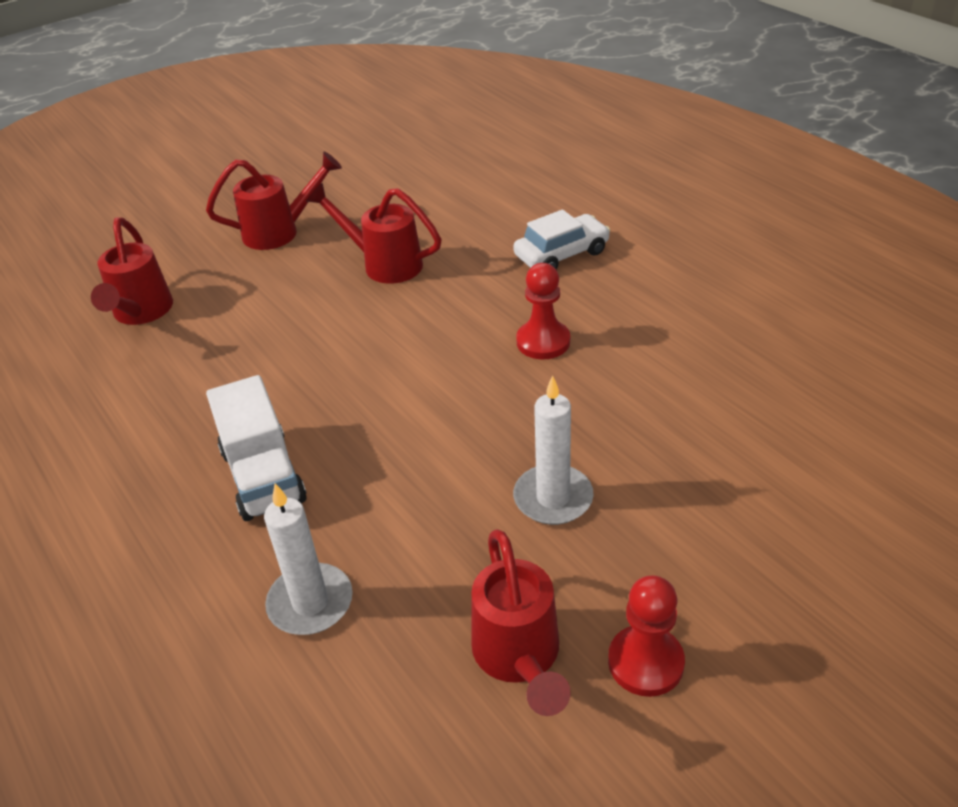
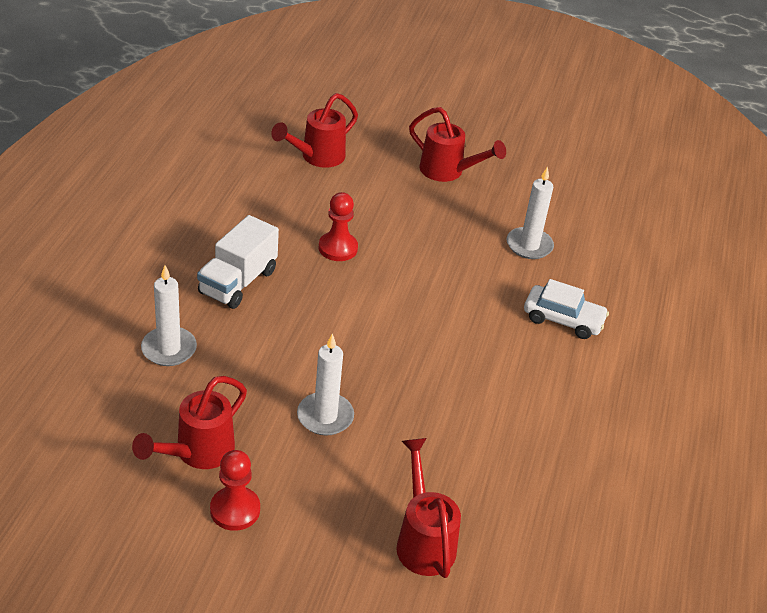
camera: 45 degrees right, 0 degrees up
(383, 264) = (464, 236): red watering can -> red watering can (423, 539)
(441, 229) = (529, 245): none -> white candle
(543, 342) = (460, 350): red pawn -> red pawn (338, 248)

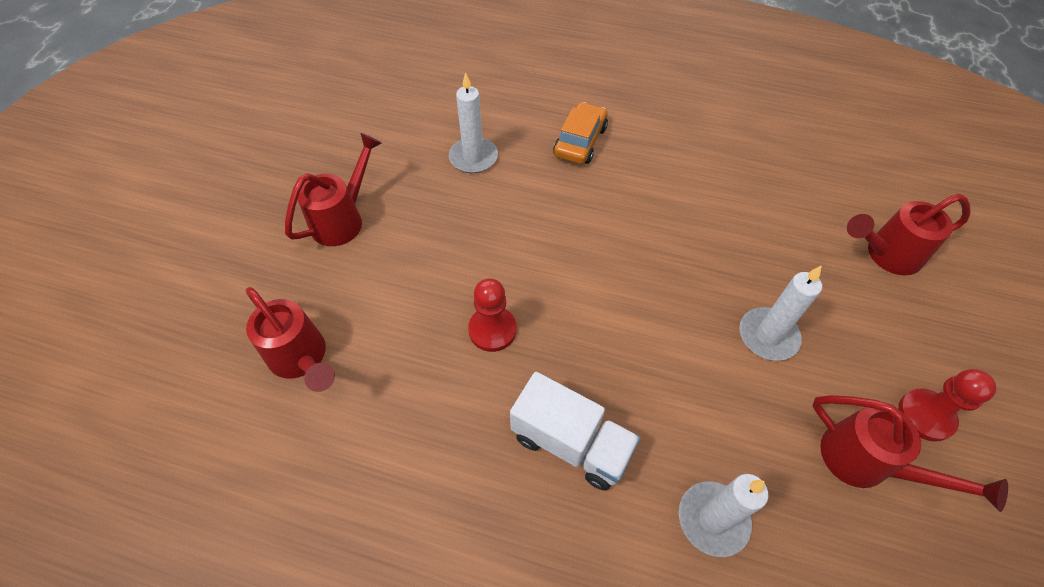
camera: 85 degrees left, 15 degrees up
(563, 319) = (580, 141): white car -> orange car

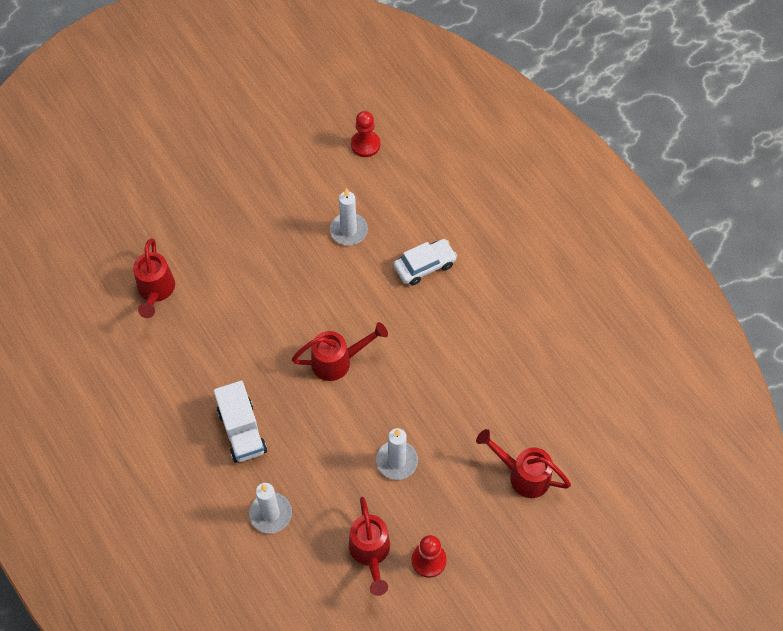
camera: 40 degrees right, 5 degrees up
(343, 218) = (240, 220): red watering can -> red watering can (338, 361)
(492, 330) = (259, 347): red pawn -> red pawn (365, 145)
(580, 141) = (425, 266): orange car -> white car

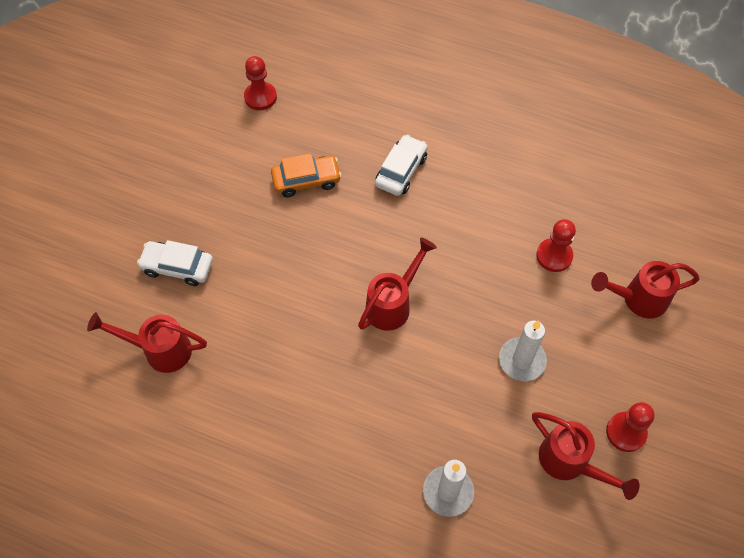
camera: 35 degrees left, 0 degrees up
(156, 292) = (159, 350): red watering can -> red watering can turned 135 degrees clockwise
(210, 240) = (177, 267): none -> white car
(242, 431) = (355, 430): white truck -> none
(348, 230) = (306, 180): white candle -> orange car
(486, 402) = (554, 256): none -> red pawn

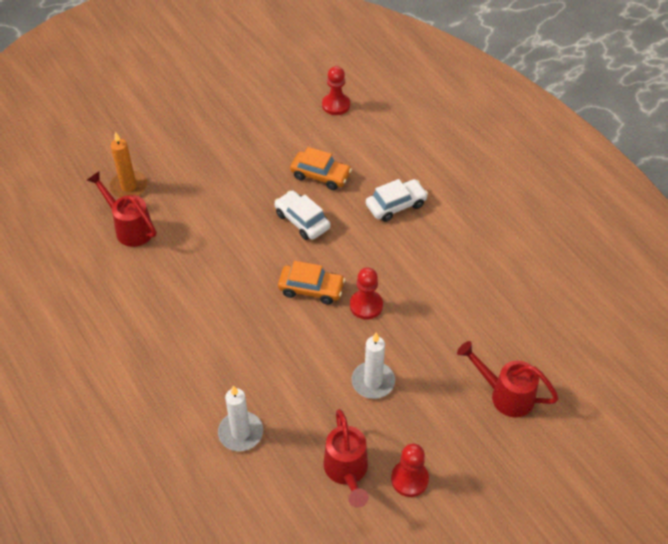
camera: 35 degrees right, 10 degrees down
(120, 305) = (129, 187): none -> orange candle
(177, 267) = (185, 183): white car -> white car (302, 221)
(393, 303) = (311, 289): red watering can -> orange car
(554, 256) = (463, 326): red pawn -> red pawn (366, 305)

